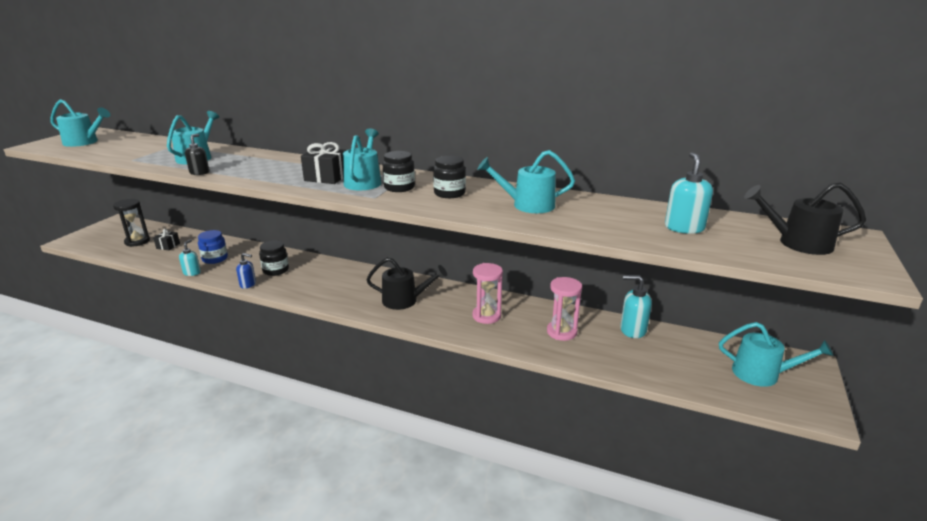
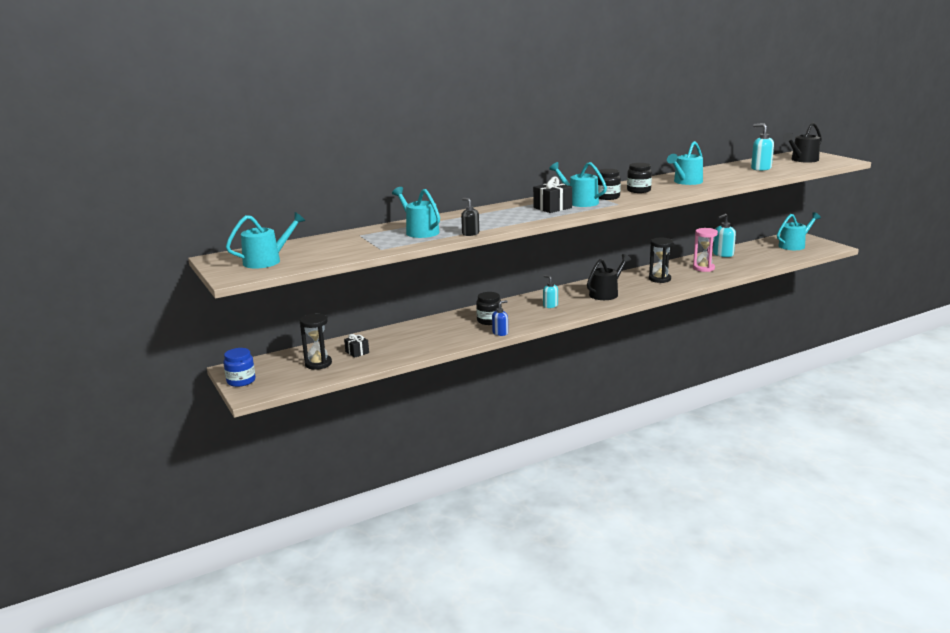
camera: 50 degrees left, 5 degrees down
(192, 273) = (440, 349): turquoise soap dispenser -> turquoise soap dispenser (550, 305)
(215, 259) = (424, 338): blue jar -> blue jar (241, 381)
(486, 316) = (659, 279): pink hourglass -> black hourglass

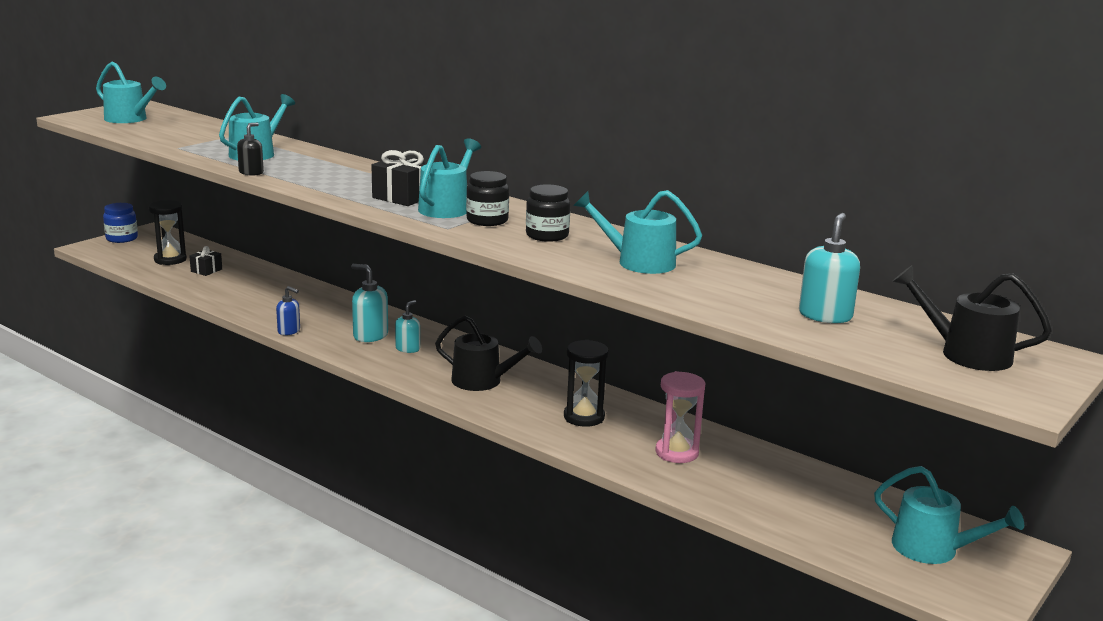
camera: 65 degrees right, 0 degrees up
(489, 321) = (331, 320): black jar -> none
(723, 254) = (782, 467): turquoise soap dispenser -> turquoise soap dispenser (370, 336)

